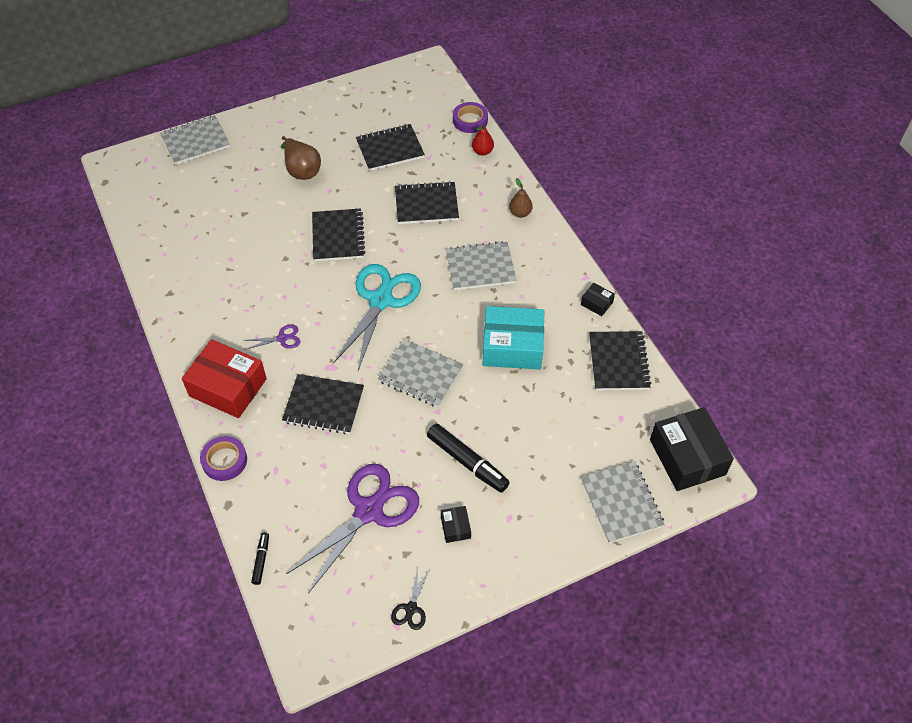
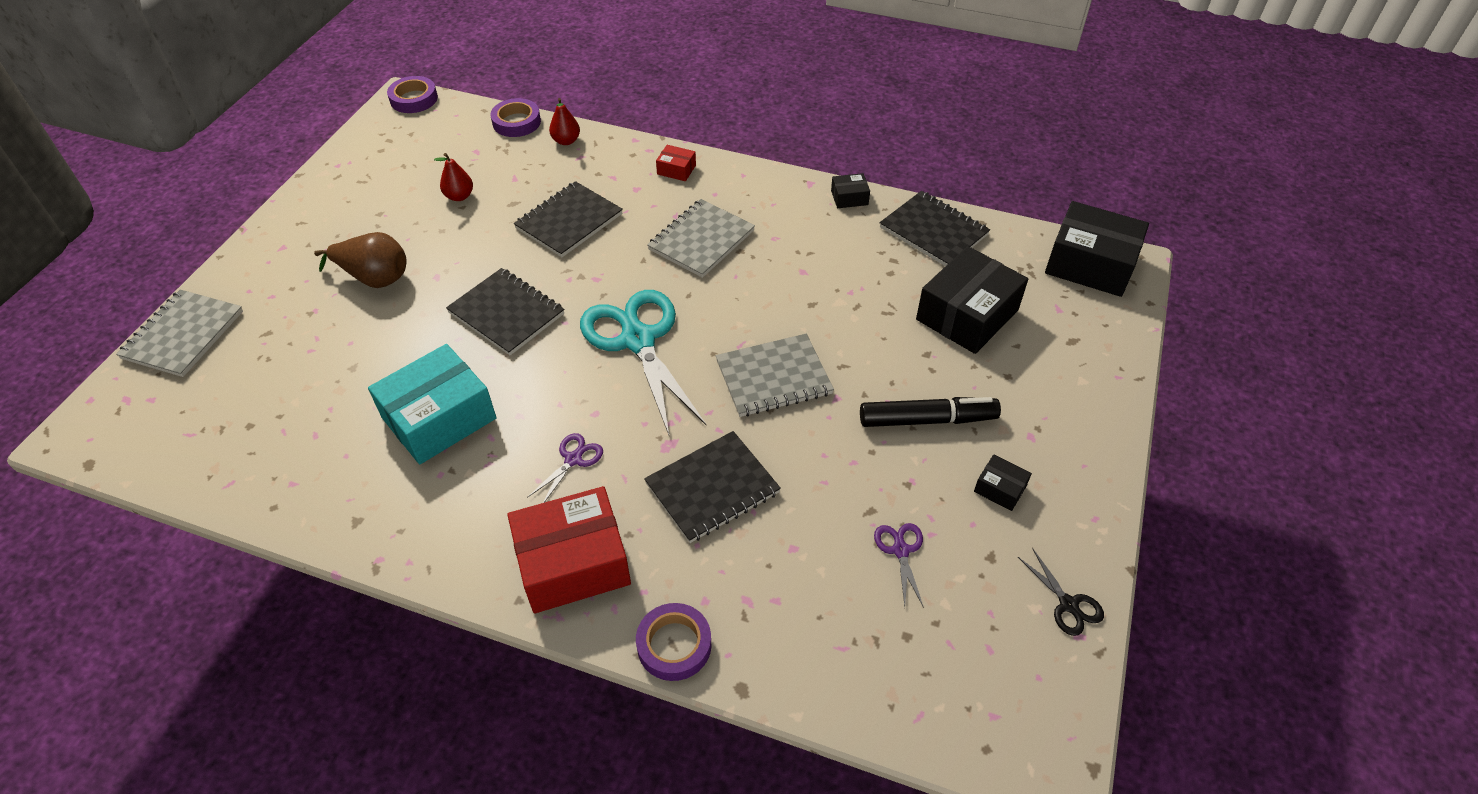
camera: 45 degrees left, 5 degrees down
(261, 560) = (860, 711): black marker -> none
(368, 511) = (900, 550): purple scissors -> purple scissors, size x0.43
(390, 149) = (459, 196): black notebook -> red pear
(433, 68) = (414, 99): none -> purple tape
(512, 347) = (826, 286): turquoise box -> turquoise box (439, 418)
(520, 213) = (676, 170): brown pear -> red box
(568, 425) = (967, 315): none -> black box
(621, 503) = (1097, 342): grey notebook -> none

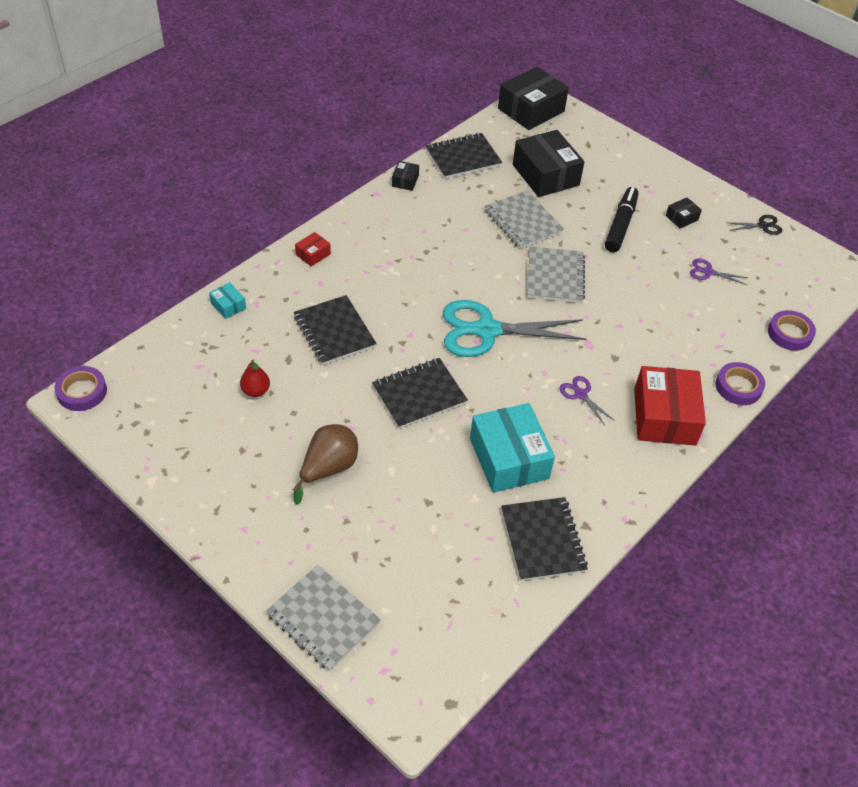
camera: 70 degrees left, 0 degrees up
(516, 122) = (177, 329): purple tape -> purple tape (789, 333)
(566, 141) = (228, 306): red pear -> turquoise box
(701, 240) = (403, 267): grey notebook -> grey notebook (523, 221)
(712, 488) = (632, 334): black notebook -> black notebook (542, 540)

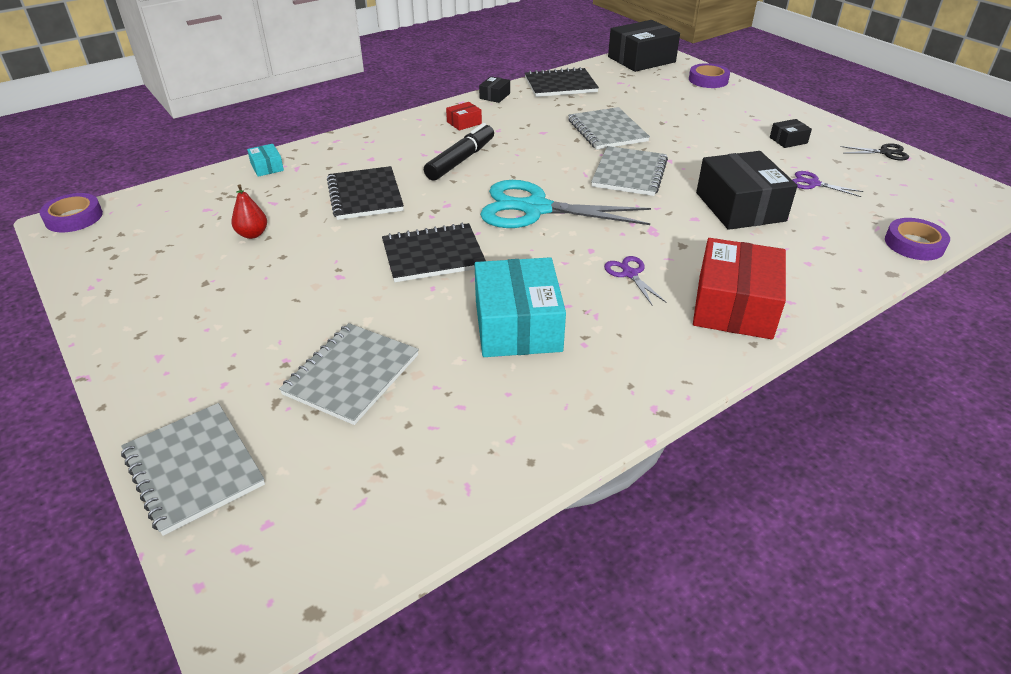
camera: 15 degrees right, 10 degrees down
(313, 254) = (375, 138): red box -> red box (464, 123)
(328, 469) = (292, 310): brown pear -> none
(401, 523) = (352, 375): none -> grey notebook
(542, 540) = (531, 418): black notebook -> none
(545, 175) = (642, 101): black box -> black box (740, 207)
(620, 225) = (716, 140): black marker -> black marker (461, 160)
(738, 387) = (840, 287): purple tape -> purple tape (708, 80)

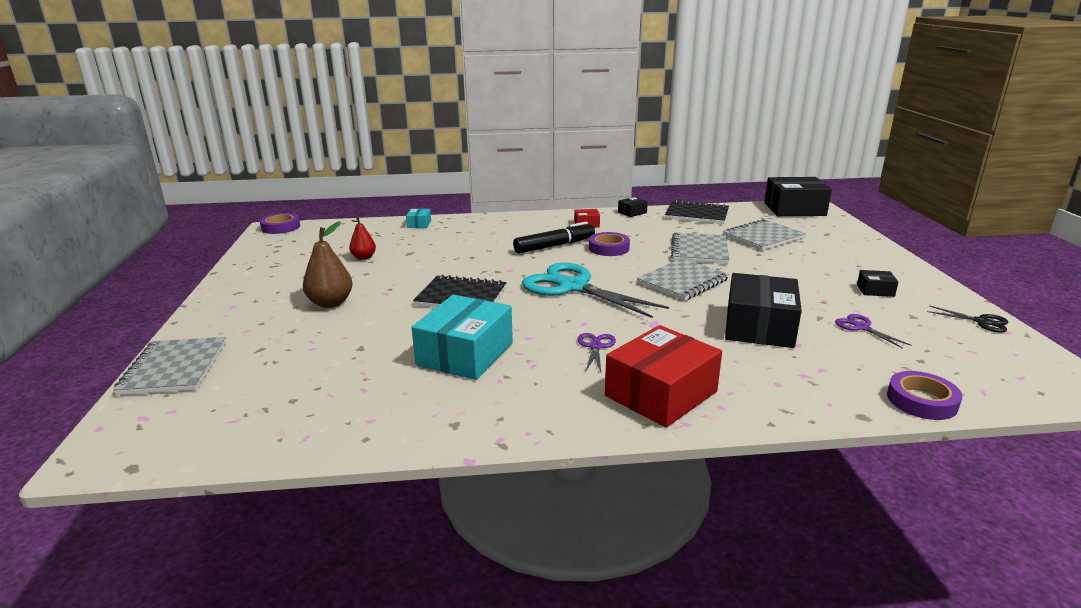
camera: 30 degrees right, 15 degrees down
(288, 310) = (330, 303): none -> brown pear
(352, 375) = (321, 349): grey notebook -> grey notebook (763, 237)
(365, 195) = (461, 252): black notebook -> none
(708, 80) = (844, 233): purple tape -> purple tape (609, 248)

